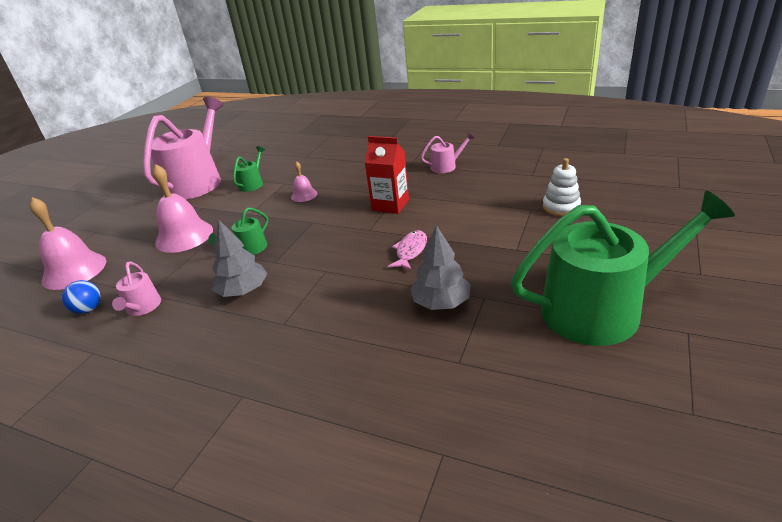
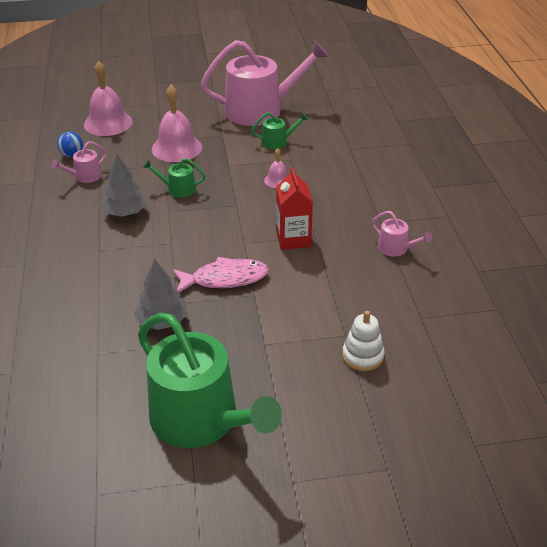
camera: 55 degrees right, 5 degrees up
(410, 251) = (225, 279): pink fish -> pink fish, size x1.53

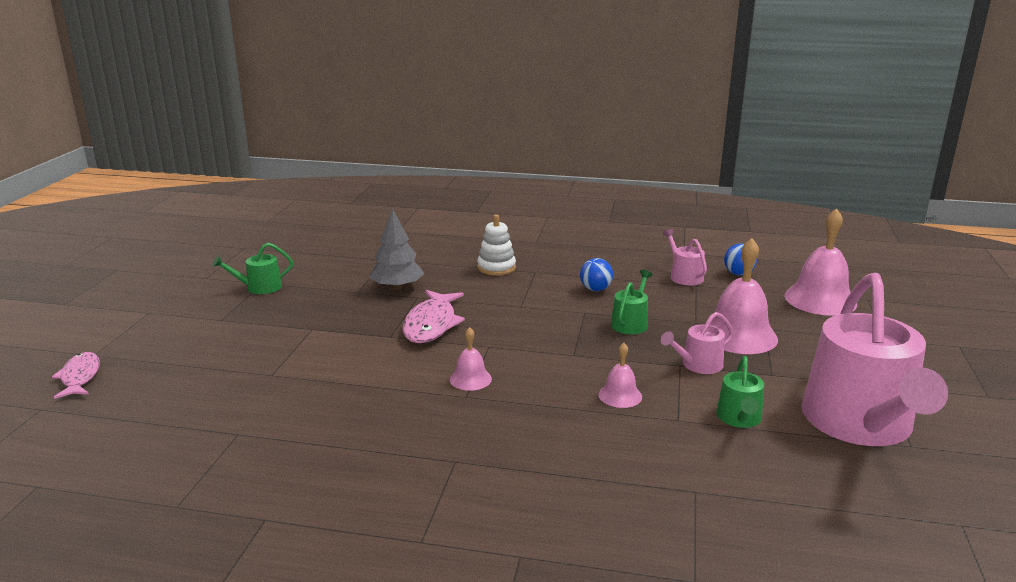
camera: 110 degrees right, 15 degrees down
(125, 213) = (595, 289): grey tree -> blue ball
(201, 420) = (259, 287): green watering can -> green watering can, size x0.43
(293, 239) = (470, 379): red carton -> pink bell
(362, 356) = (231, 376): white stacking toy -> white stacking toy (496, 268)
(396, 248) = (384, 455): pink watering can -> pink watering can (698, 365)
(423, 452) = (80, 377): none -> pink fish

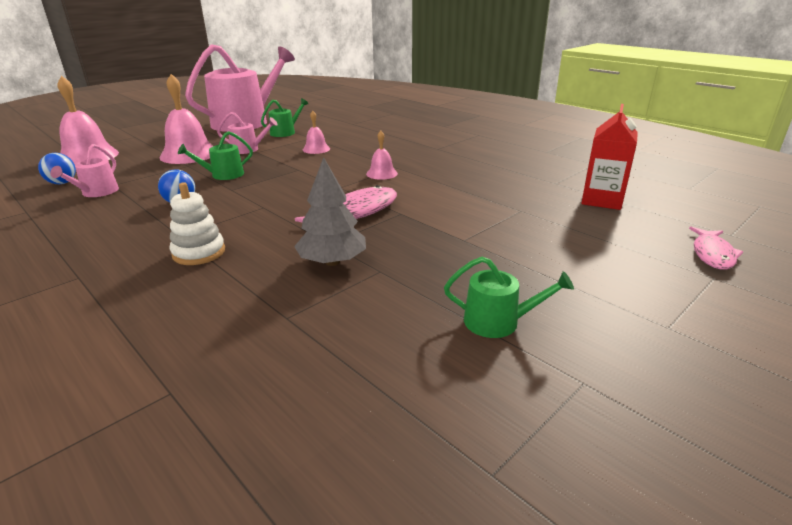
camera: 145 degrees left, 5 degrees up
(176, 418) = (602, 200): none -> red carton

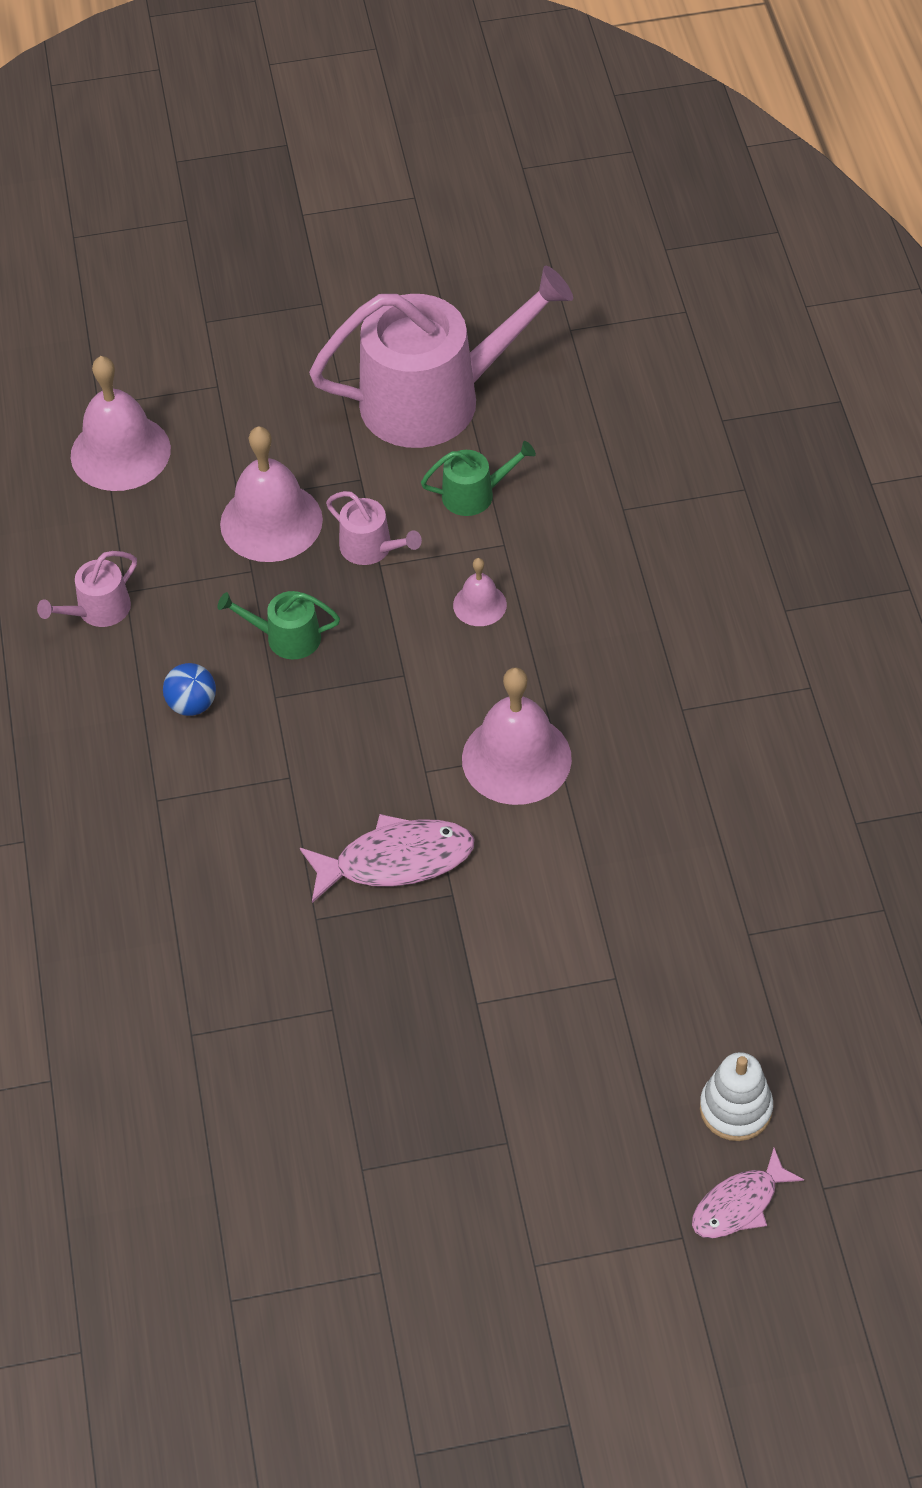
camera: 35 degrees right, 25 degrees up
(62, 183) = (62, 549): blue ball -> none
(199, 252) = (162, 857): white stacking toy -> white stacking toy (735, 1109)
(332, 262) = (294, 961): grey tree -> none
(381, 173) = (516, 758): pink bell -> pink bell, size x1.96
(498, 322) = (381, 1160): green watering can -> none
(602, 200) = (757, 1018): red carton -> none

